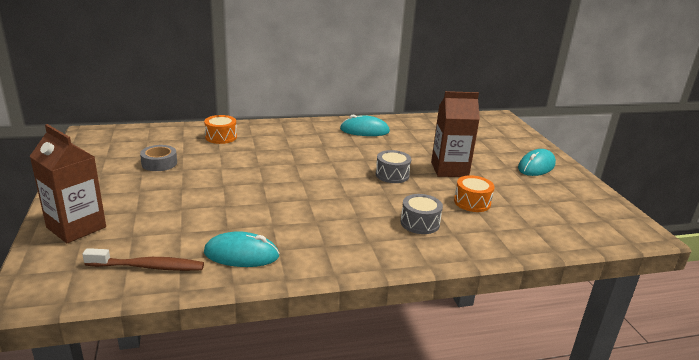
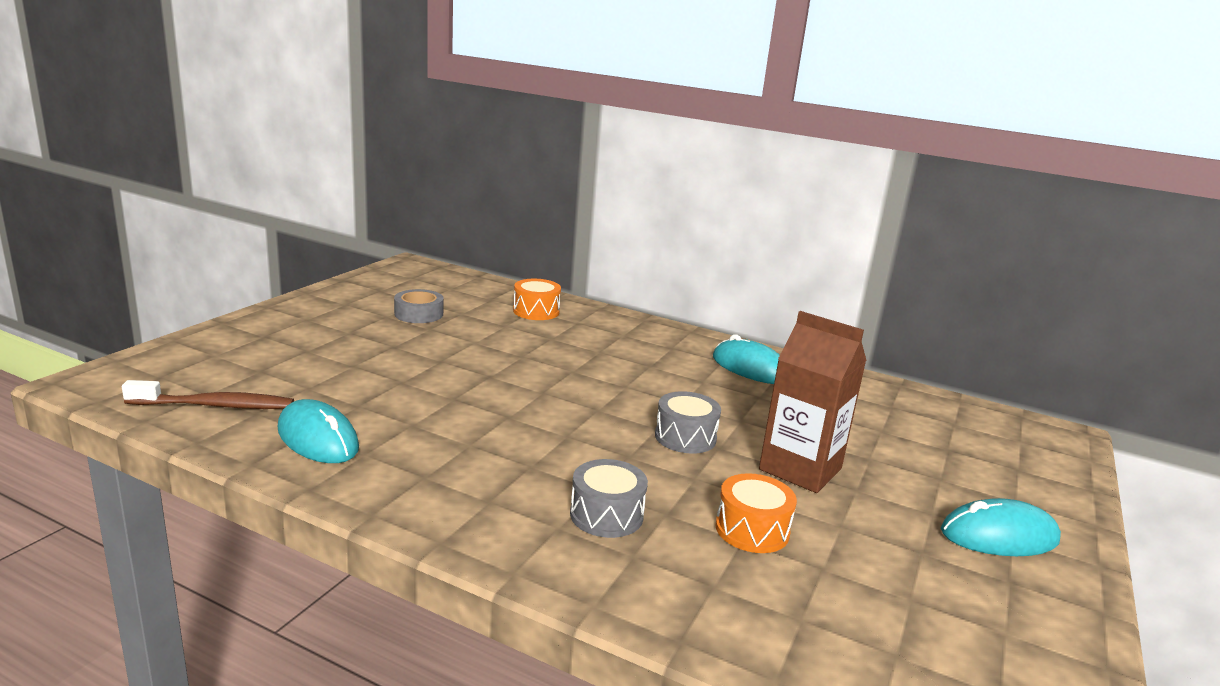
camera: 40 degrees right, 5 degrees down
(76, 227) = (232, 342): brown carton -> none
(148, 267) = (216, 406): brown toothbrush -> brown toothbrush turned 45 degrees counterclockwise

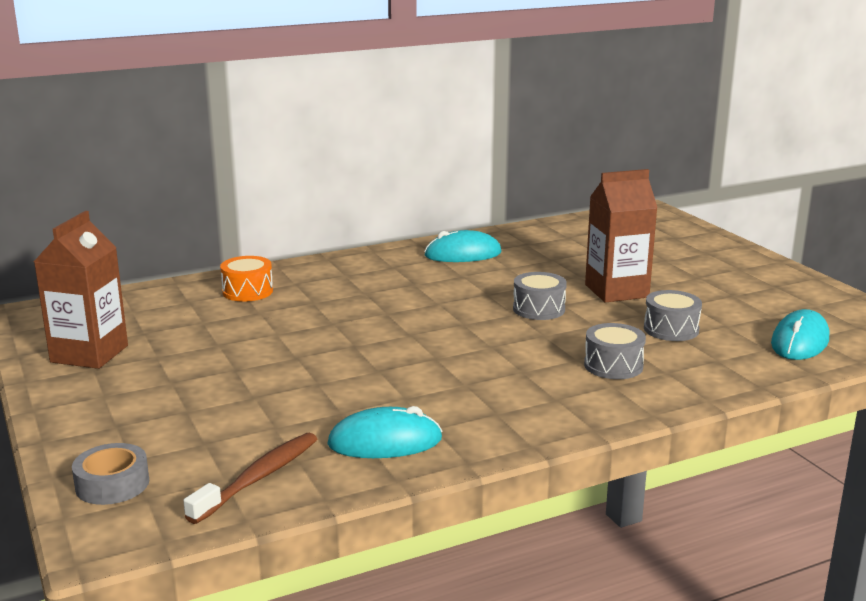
camera: 50 degrees left, 0 degrees up
(366, 296) = (89, 354): none -> brown carton
(419, 314) = (175, 340): grey tape -> grey tape (112, 484)
(752, 530) = (671, 329): orange drum -> grey drum
(999, 536) = (735, 271): turquoise mouse -> turquoise mouse (800, 341)

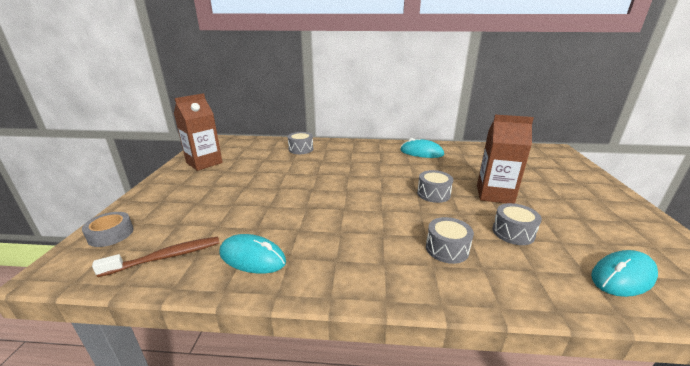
camera: 30 degrees right, 5 degrees up
(247, 291) = (301, 149): orange drum -> grey drum

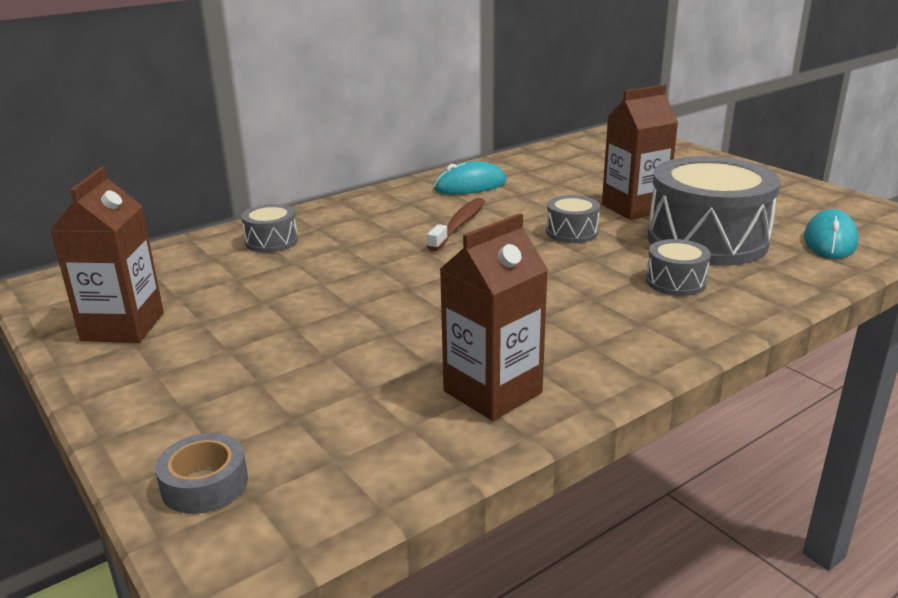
camera: 40 degrees left, 0 degrees up
(166, 257) = (374, 453): brown toothbrush -> brown toothbrush (459, 225)
(252, 257) = (492, 392): turquoise mouse -> brown carton
(513, 232) = (707, 240): grey drum -> grey drum, size x2.21

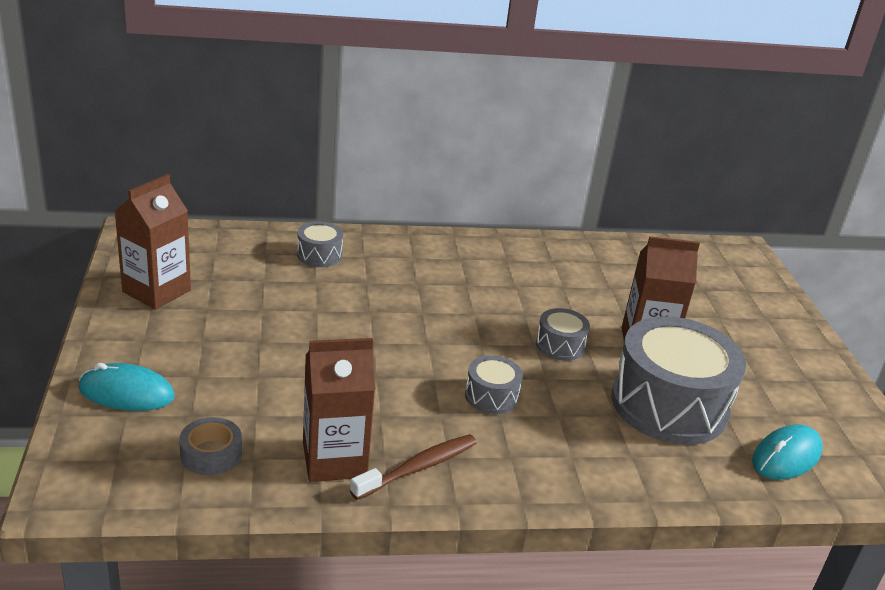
camera: 25 degrees right, 5 degrees up
(205, 484) = (99, 437): grey tape -> grey tape (211, 454)
(459, 225) = (475, 298): brown toothbrush -> brown toothbrush (419, 467)
(470, 185) = (531, 260): turquoise mouse -> turquoise mouse (126, 393)
(675, 282) = (586, 433): grey drum -> grey drum (491, 396)

